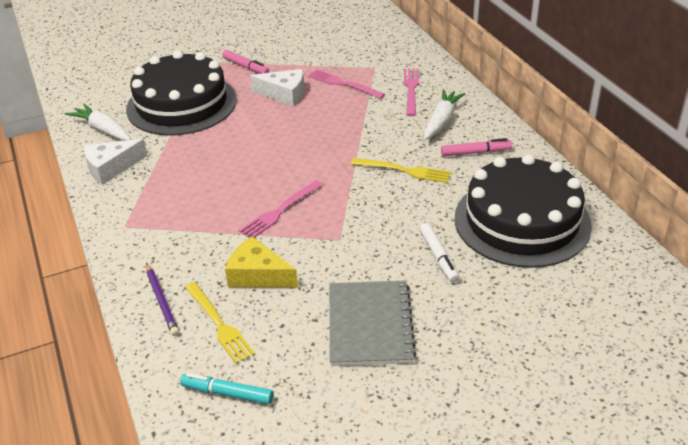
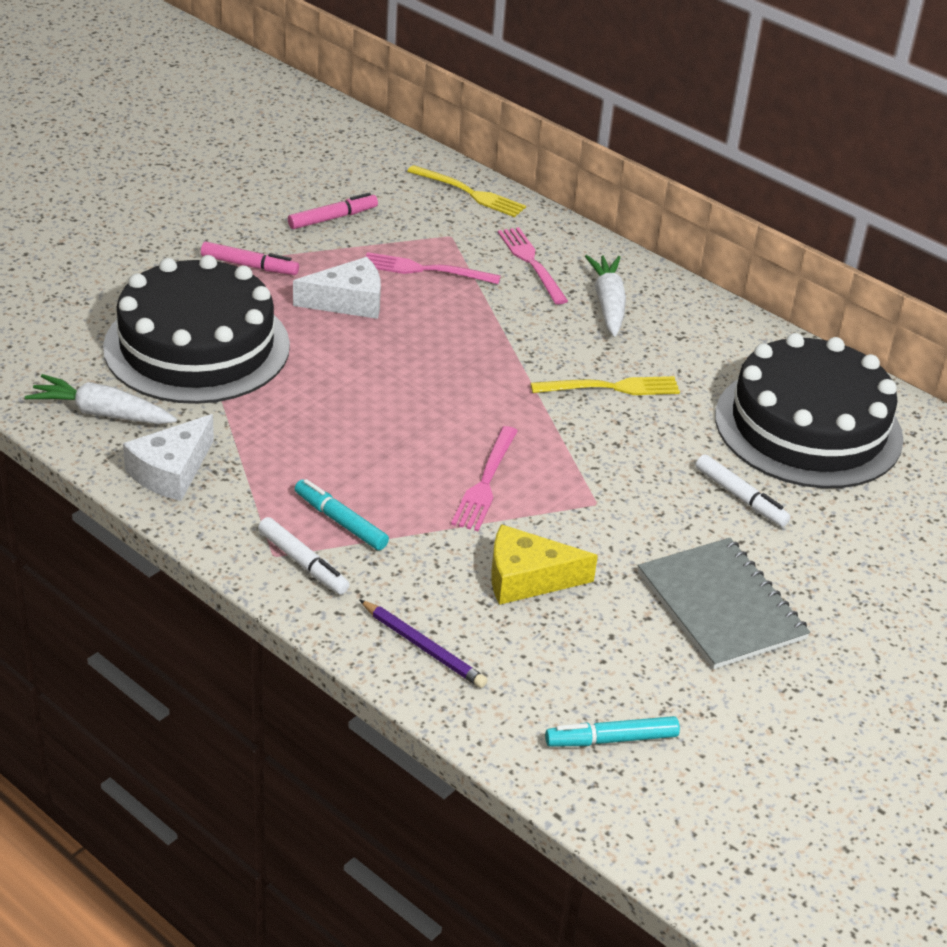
camera: 30 degrees left, 0 degrees up
(136, 234) = (303, 562): none -> white marker
(177, 215) = (340, 522): none -> turquoise marker
(220, 325) = (530, 657): yellow fork -> yellow fork (471, 193)
(475, 152) = (685, 342): pink marker -> pink marker (332, 218)

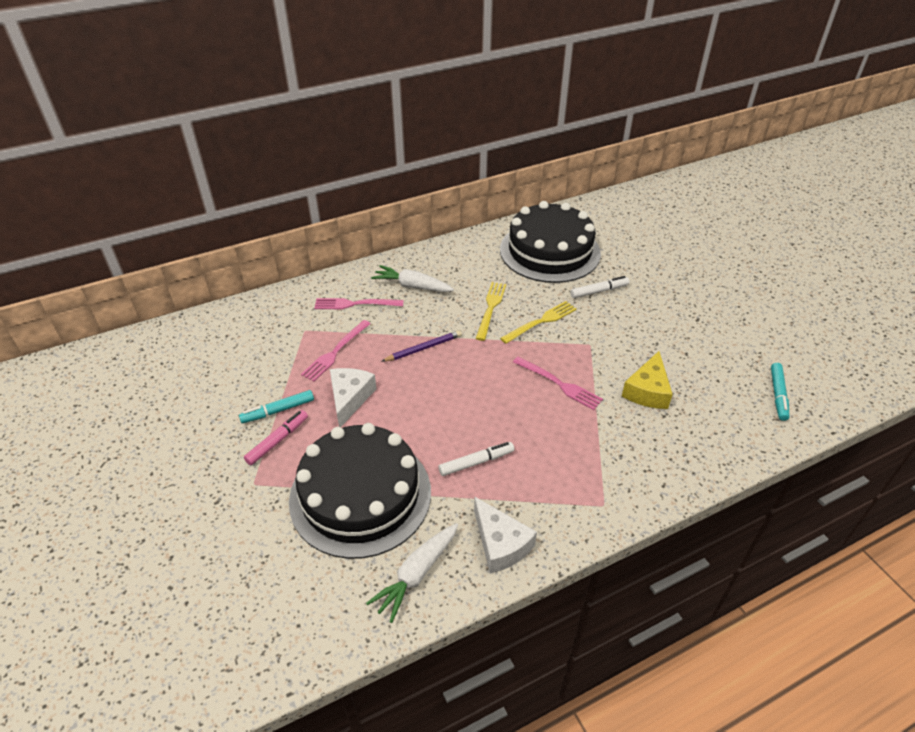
camera: 65 degrees left, 5 degrees up
(303, 562) = (614, 491): white marker -> white marker (476, 462)
(332, 218) = (247, 381): pink marker -> none
(340, 522) = (578, 462): turquoise marker -> turquoise marker (278, 411)
(423, 647) = (699, 452): purple pencil -> purple pencil (423, 348)
(471, 193) = (264, 308): yellow fork -> yellow fork (541, 321)
(721, 606) = (681, 324): grey notebook -> none

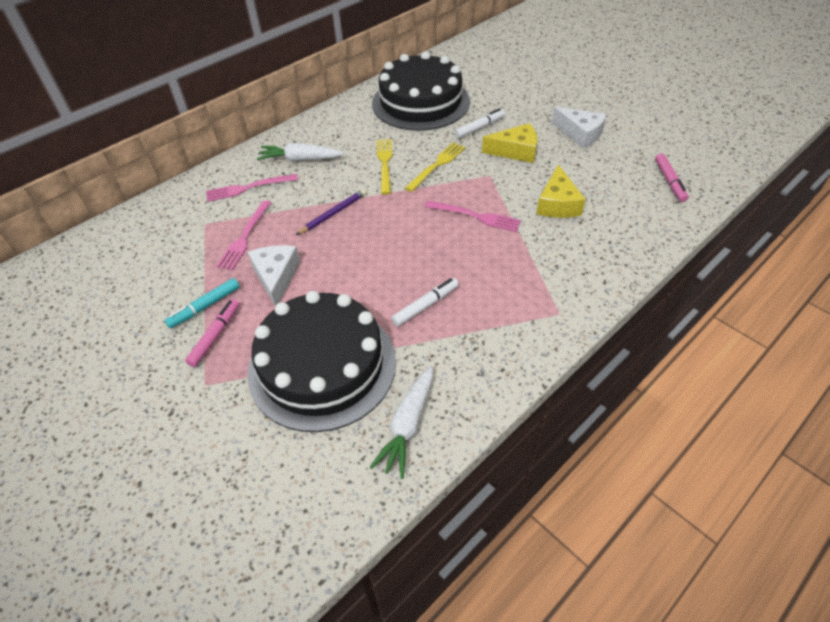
camera: 15 degrees left, 5 degrees up
(500, 544) = (478, 374): white cheese -> white cheese (580, 134)
(626, 324) = (515, 151): none -> yellow cheese
(778, 395) = (669, 181): turquoise marker -> pink marker

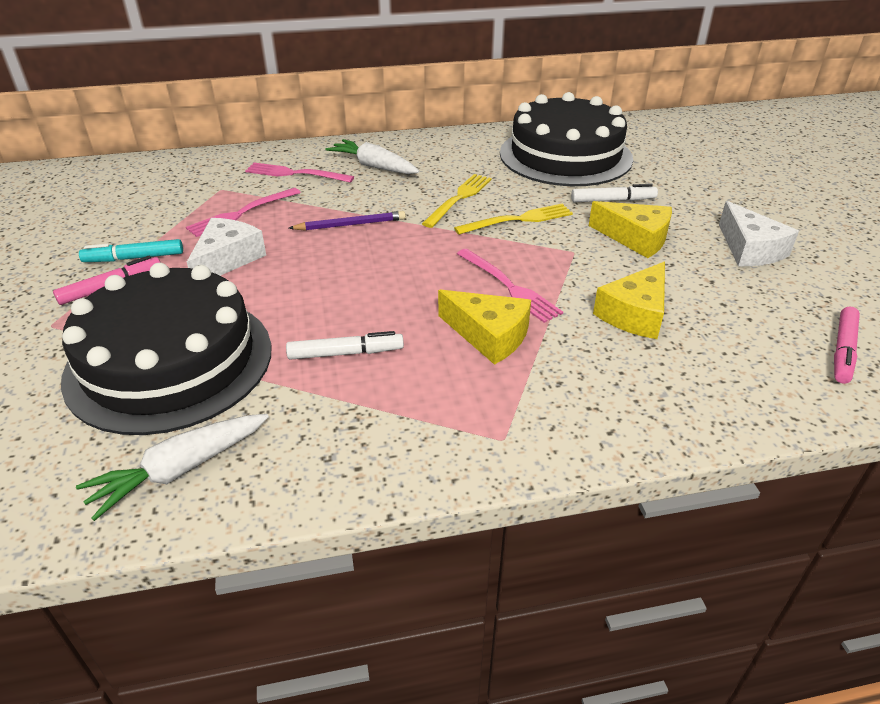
camera: 30 degrees right, 10 degrees down
(494, 254) = (489, 335): none -> yellow cheese

